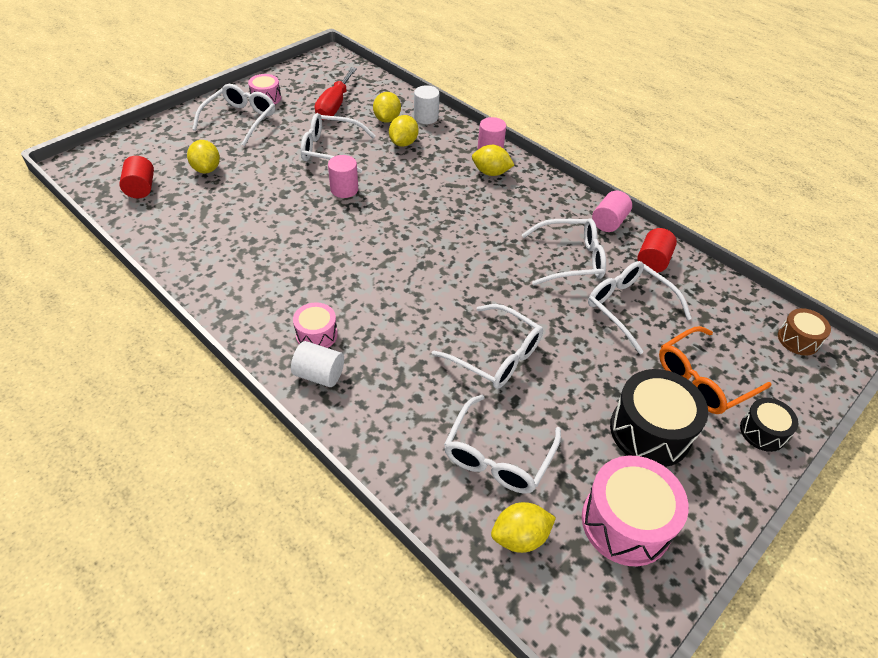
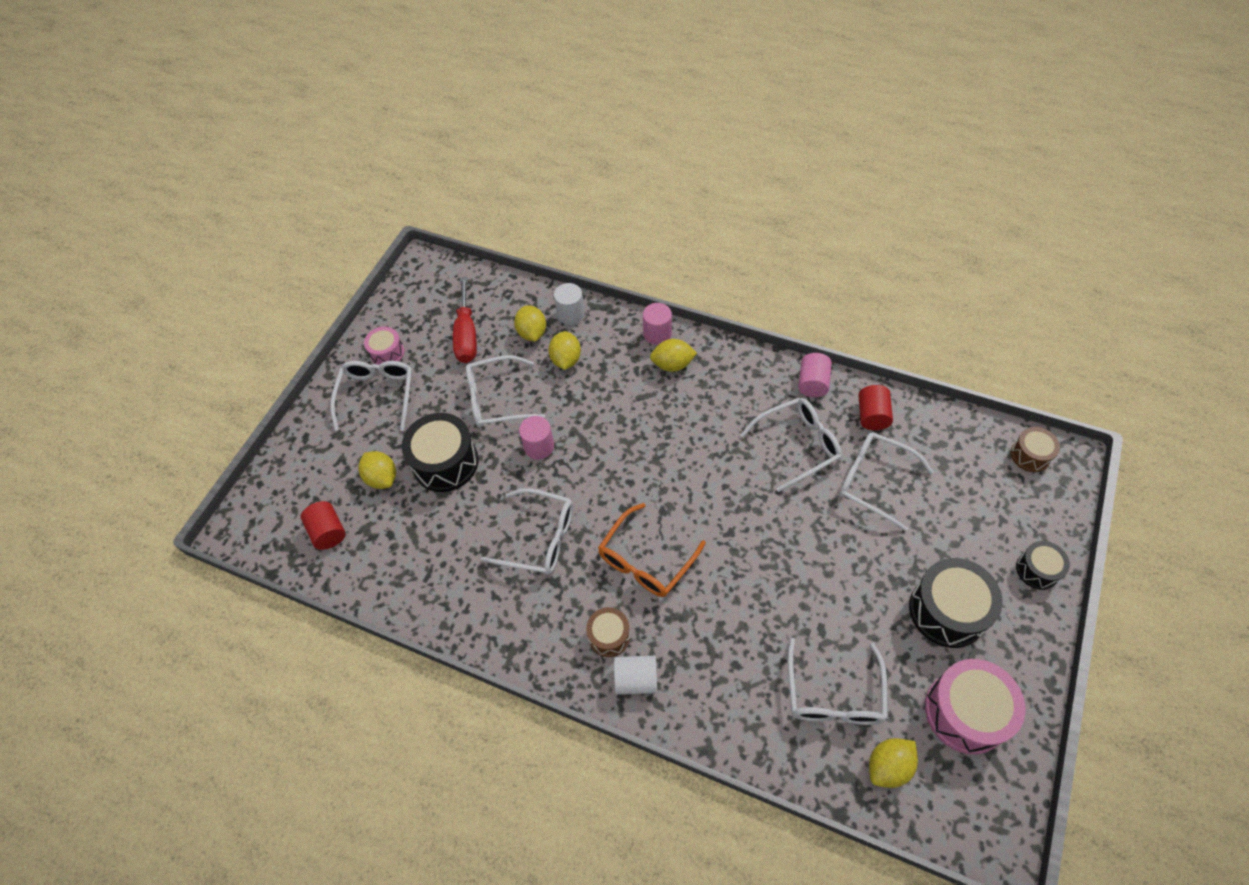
camera: 15 degrees left, 10 degrees up
(262, 175) = (445, 462): none -> black drum
(316, 335) = (609, 636): pink drum -> brown drum
(497, 356) = (783, 588): white glasses -> white glasses (540, 538)
(702, 380) = (968, 536): orange glasses -> orange glasses (645, 561)

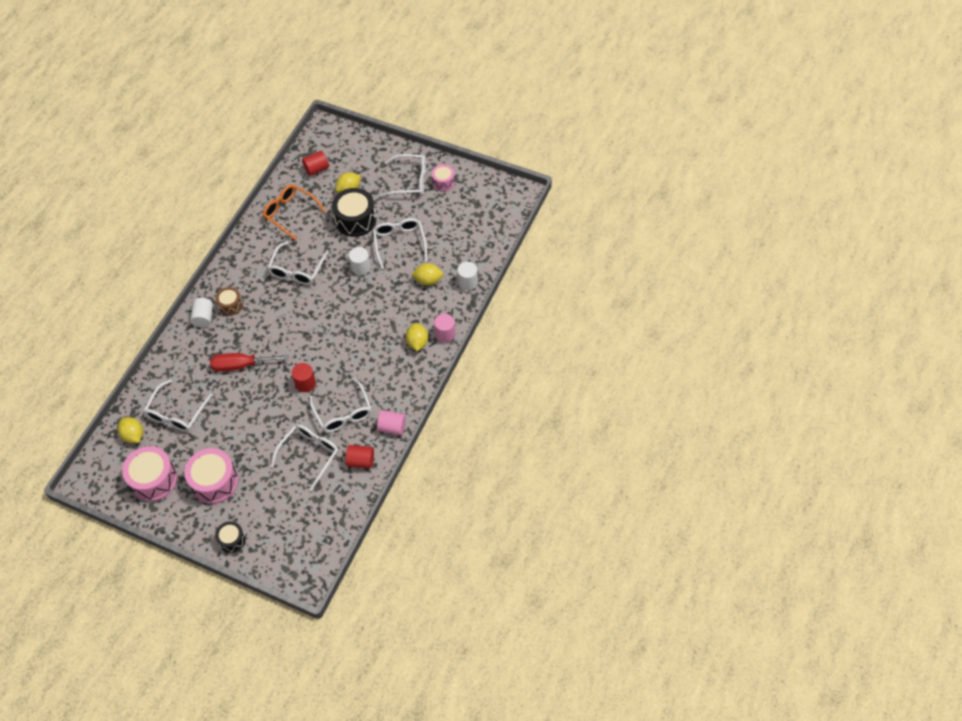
camera: 90 degrees right, 0 degrees up
(466, 335) = (454, 223): red screwdriver -> red screwdriver (241, 365)
(532, 333) = (453, 260): yellow lemon -> none
(539, 446) = (361, 267): pink cylinder -> white cylinder
(645, 561) = (273, 323): orange glasses -> orange glasses (290, 213)
(753, 500) = (305, 383): none -> red cylinder
(834, 695) = (176, 413): white glasses -> white glasses turned 75 degrees counterclockwise
(947, 611) = (214, 482): black drum -> pink drum
(1030, 455) = (316, 557): brown drum -> none

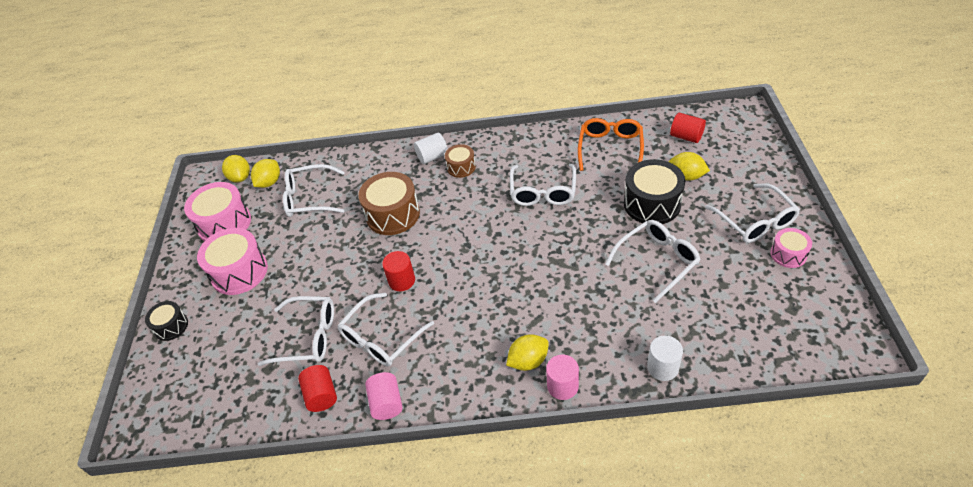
camera: 65 degrees right, 10 degrees down
(241, 365) = (393, 214): red screwdriver -> brown drum
(296, 270) = (543, 192): white glasses -> white glasses turned 75 degrees counterclockwise
(361, 267) = (592, 244): white cylinder -> none
(428, 280) = (629, 320): yellow lemon -> yellow lemon (240, 178)

